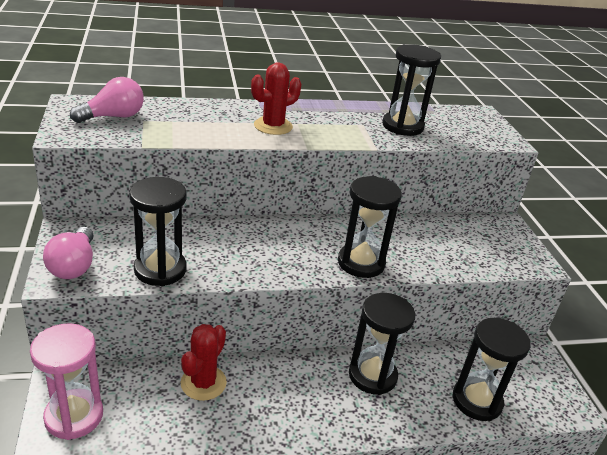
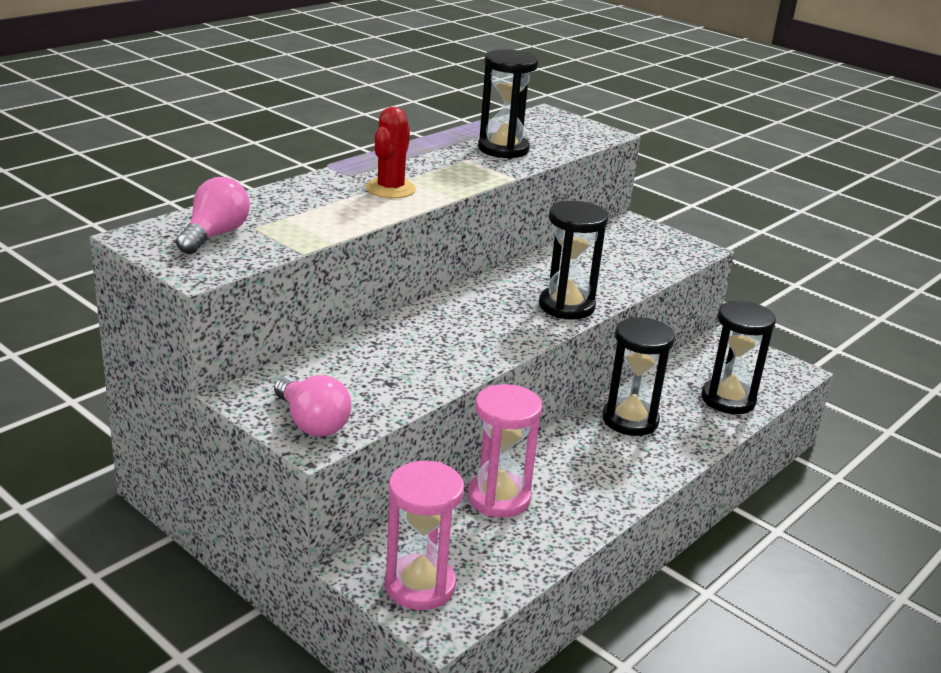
camera: 35 degrees left, 5 degrees down
(160, 270) = (402, 388): black hourglass -> none
(203, 383) = (498, 498): red cactus -> pink hourglass

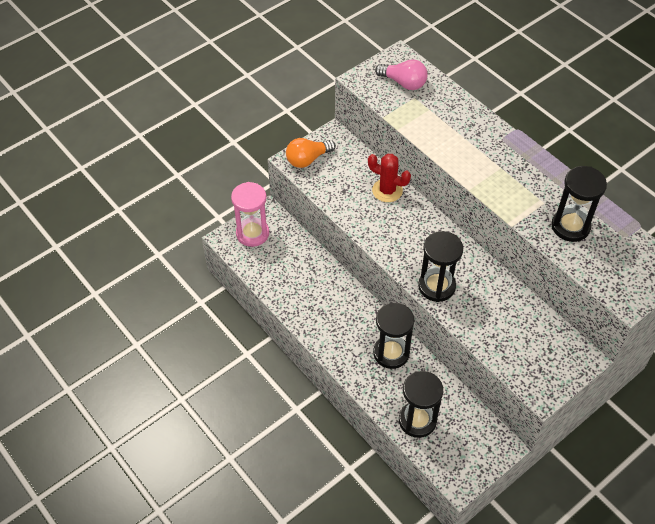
camera: 100 degrees right, 25 degrees up
(312, 423) = (308, 159): pink light bulb -> orange light bulb
(390, 189) = (481, 158): red cactus -> red cactus (387, 190)
(498, 498) = (316, 273): pink hourglass -> none

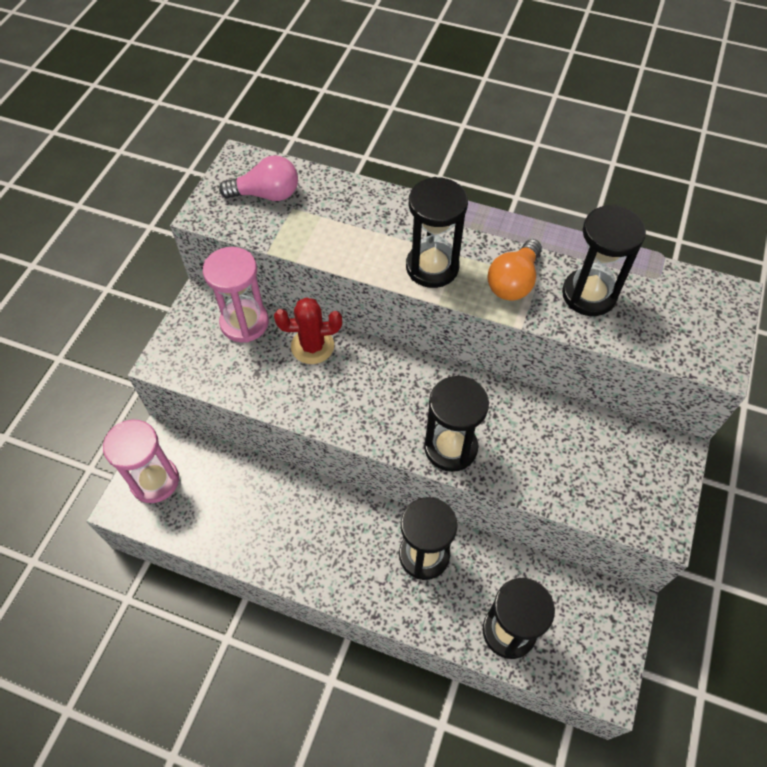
camera: 30 degrees left, 5 degrees up
(308, 159) = (184, 351): orange light bulb -> orange light bulb (513, 282)
(353, 159) = (244, 323): none -> pink hourglass
(479, 168) = (432, 267): none -> black hourglass

